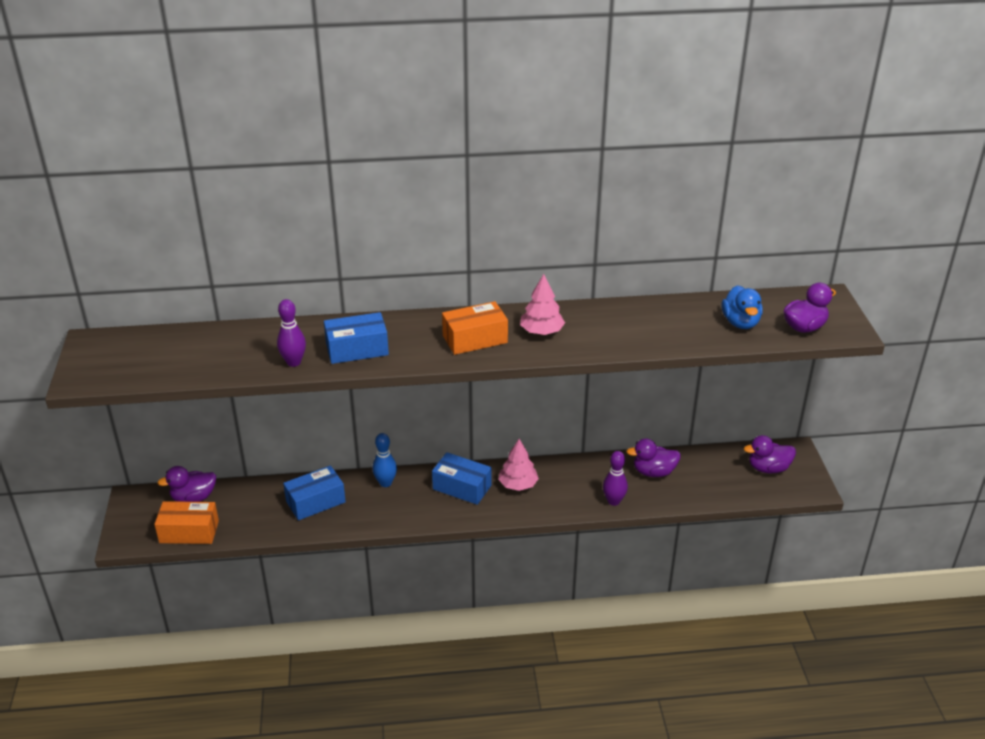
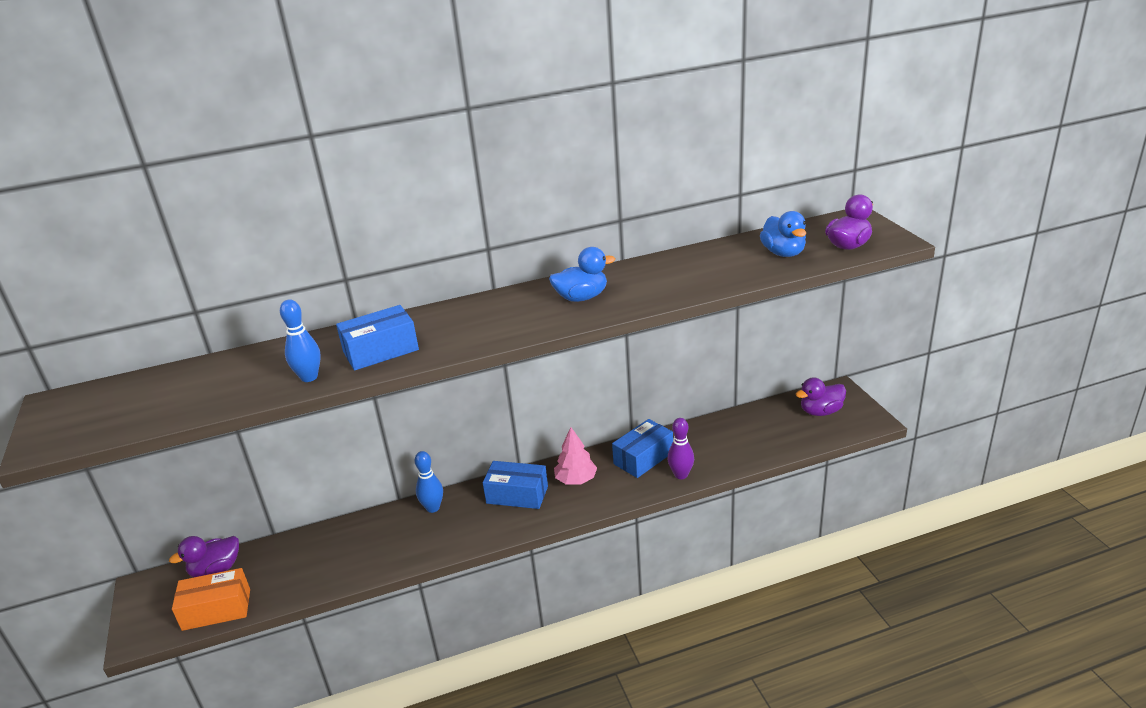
camera: 10 degrees left, 5 degrees down
(293, 362) = (309, 377): purple bowling pin -> blue bowling pin
(315, 502) = (359, 544): blue box -> blue box (643, 458)
(475, 339) = (511, 317): orange box -> none
(541, 332) = (581, 297): pink tree -> blue duck
(653, 472) = (710, 438): purple duck -> none

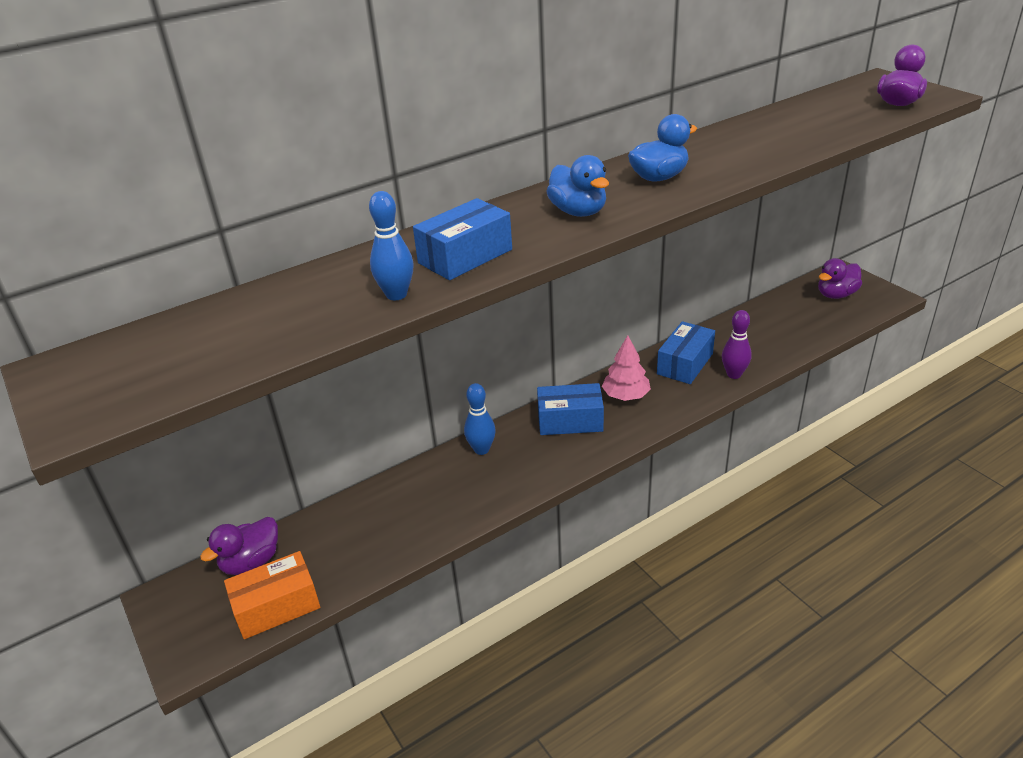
camera: 15 degrees left, 5 degrees up
(783, 253) = (838, 116): blue duck -> blue duck (578, 212)

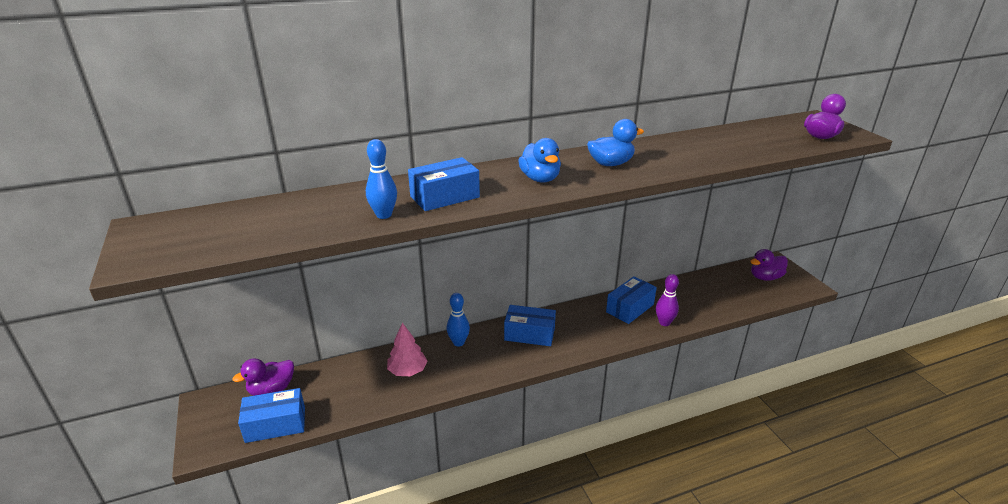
camera: 10 degrees right, 5 degrees down
(277, 606) = (275, 424): orange box -> blue box
(626, 396) = (577, 323): pink tree -> pink tree (407, 371)

